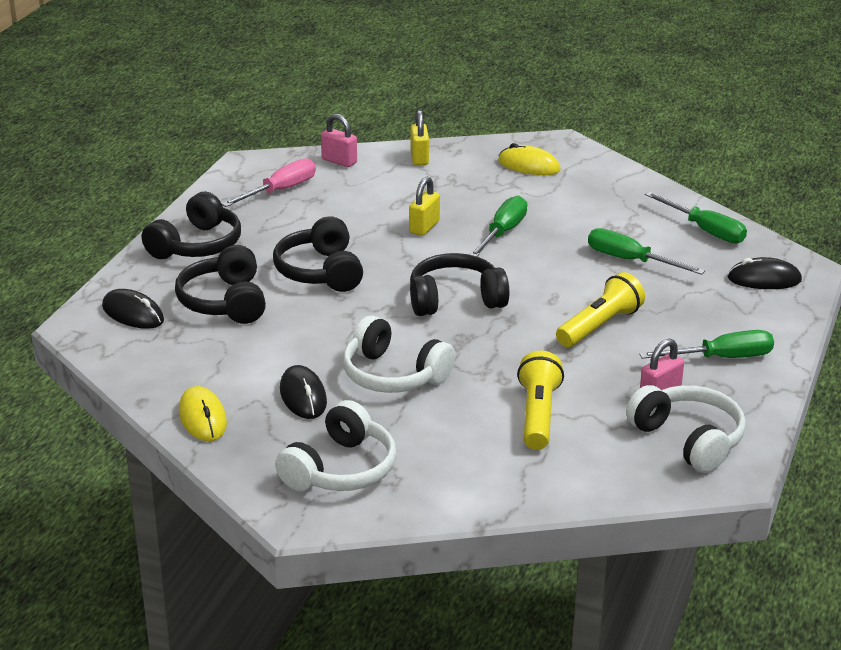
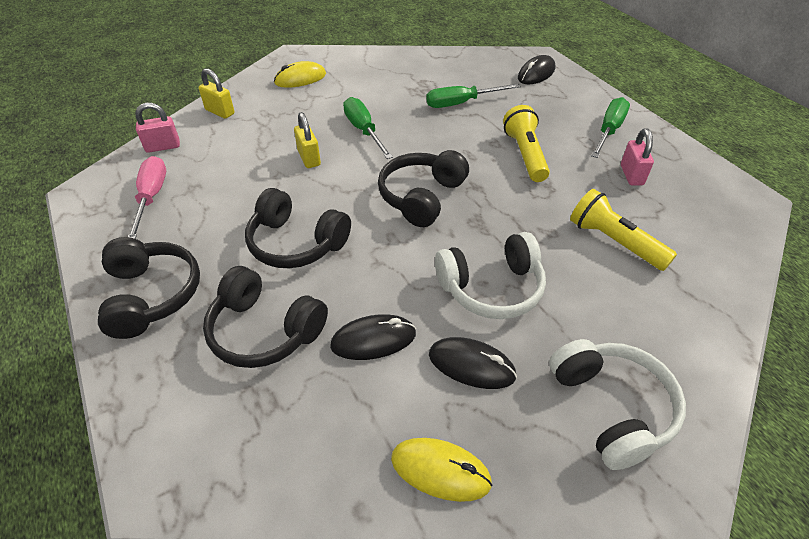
camera: 50 degrees left, 15 degrees up
(133, 313) = (196, 416): black mouse -> black mouse (373, 340)
(688, 439) = (696, 192): white headphones -> none
(705, 230) = (460, 63): green screwdriver -> none

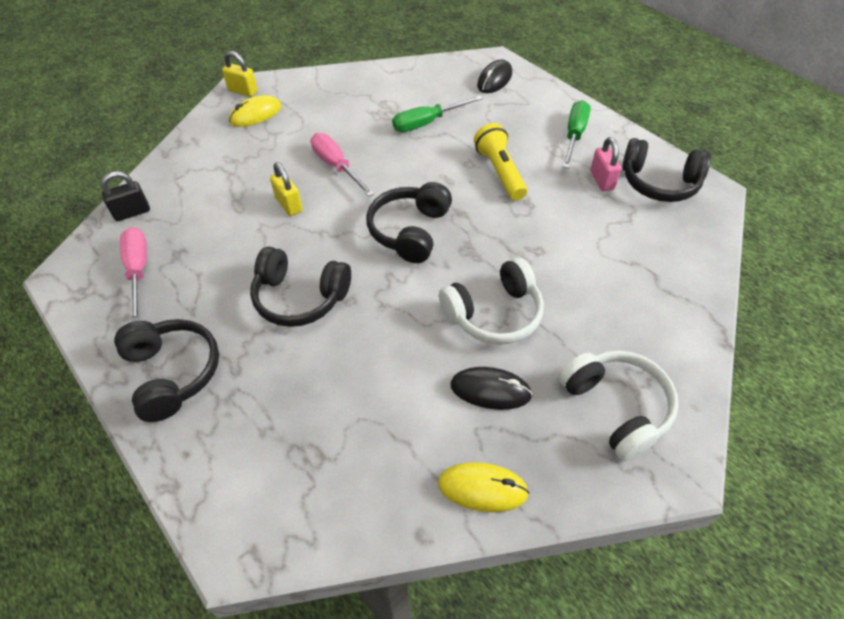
camera: 10 degrees left, 5 degrees up
(163, 147) = (132, 212): pink padlock -> black padlock
(220, 112) = (181, 164): yellow padlock -> yellow padlock (243, 91)
(265, 330) = (293, 389): black headphones -> black headphones (659, 183)
(364, 131) = (336, 166): green screwdriver -> pink screwdriver
(373, 340) = (397, 381): black mouse -> none
(614, 242) = (596, 251): yellow flashlight -> none

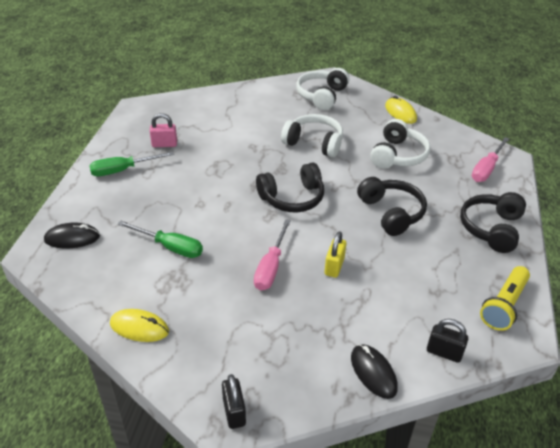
camera: 130 degrees left, 10 degrees down
(138, 271) = (471, 300): pink screwdriver -> pink screwdriver (486, 169)
(243, 91) = (234, 412): yellow padlock -> black padlock
(256, 114) = (259, 369): yellow mouse -> yellow mouse (139, 327)
(385, 389) = (397, 155): none -> white headphones
(490, 390) = (357, 127): black mouse -> black mouse (373, 372)
(500, 172) = (196, 186): yellow flashlight -> yellow flashlight (504, 305)
(602, 180) = (164, 144): pink padlock -> pink padlock turned 45 degrees clockwise
(659, 183) = (146, 124): black headphones -> none

